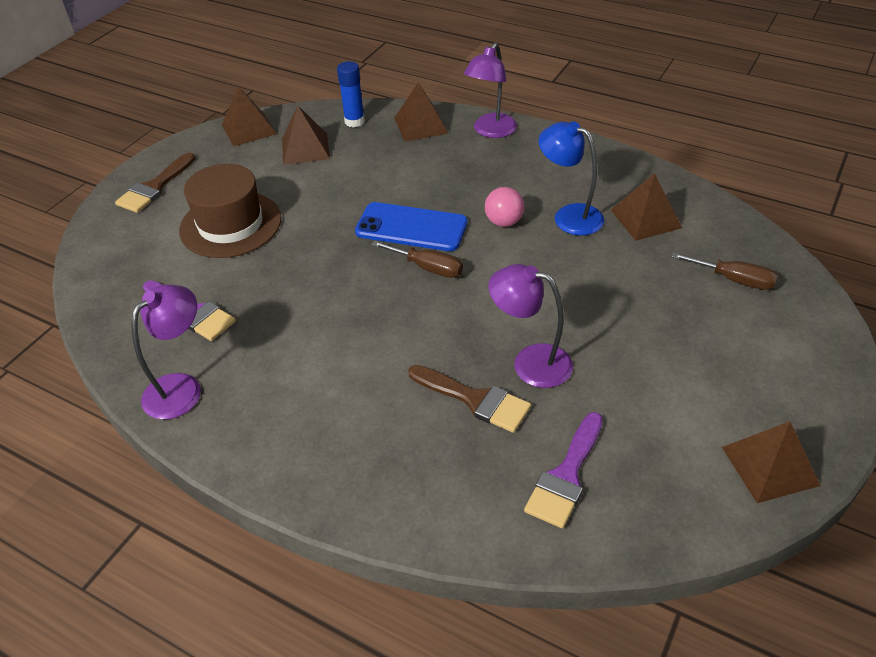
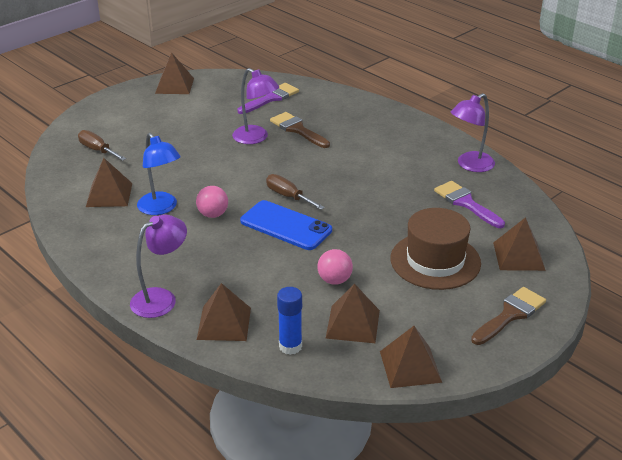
camera: 165 degrees left, 10 degrees down
(134, 251) = (519, 256): none -> brown pyramid
(334, 181) = (334, 280): none -> pink ball

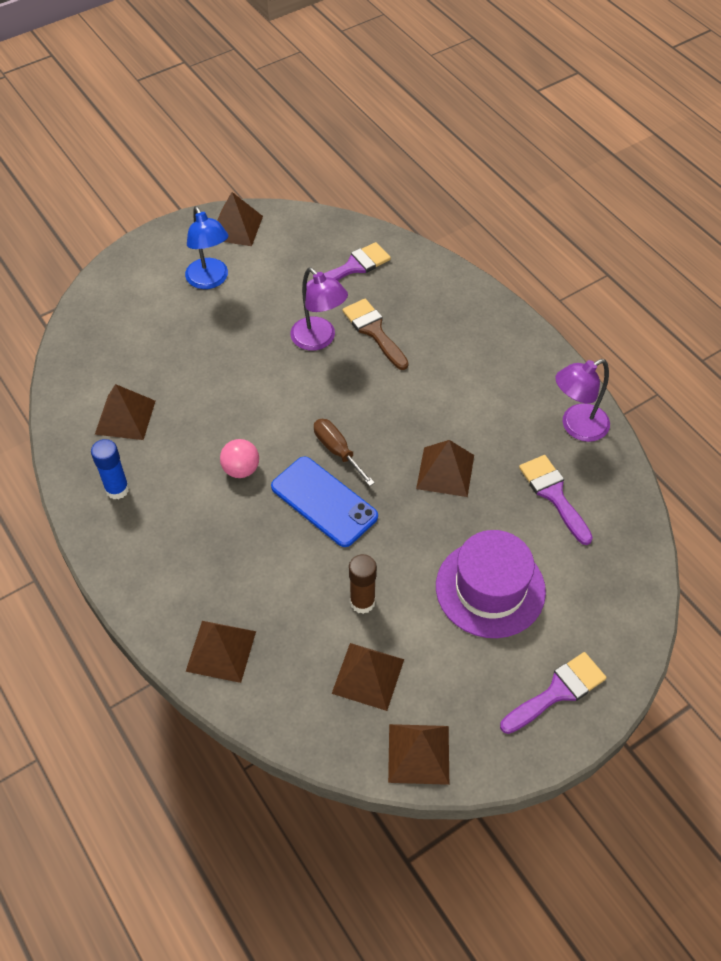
camera: 10 degrees right, 20 degrees up
(97, 150) = (123, 336): brown screwdriver -> none
(161, 208) = (182, 450): blue lamp -> blue lamp (210, 280)
(161, 298) = (157, 599): purple lamp -> none
(290, 346) = (289, 699): blue glue stick -> blue glue stick (117, 489)
(334, 280) = (362, 602): pink ball -> brown glue stick
(435, 261) = (490, 588): brown hat -> purple hat
(510, 315) = (557, 692): brown brush -> purple brush
(519, 256) = (594, 596): brown pyramid -> brown pyramid (445, 472)

